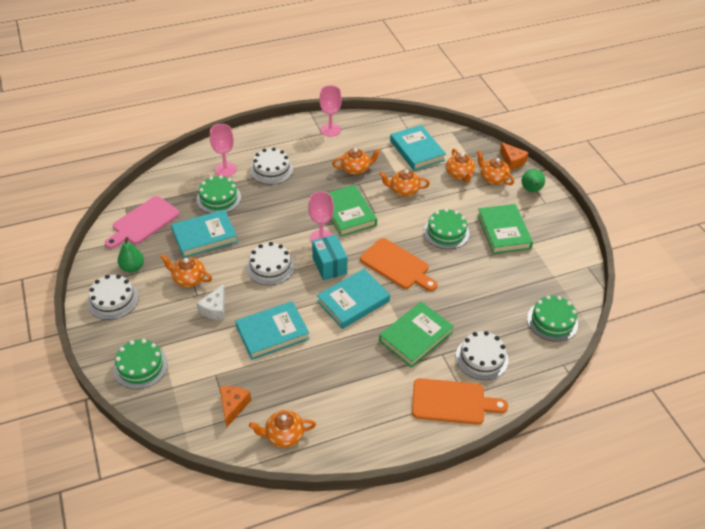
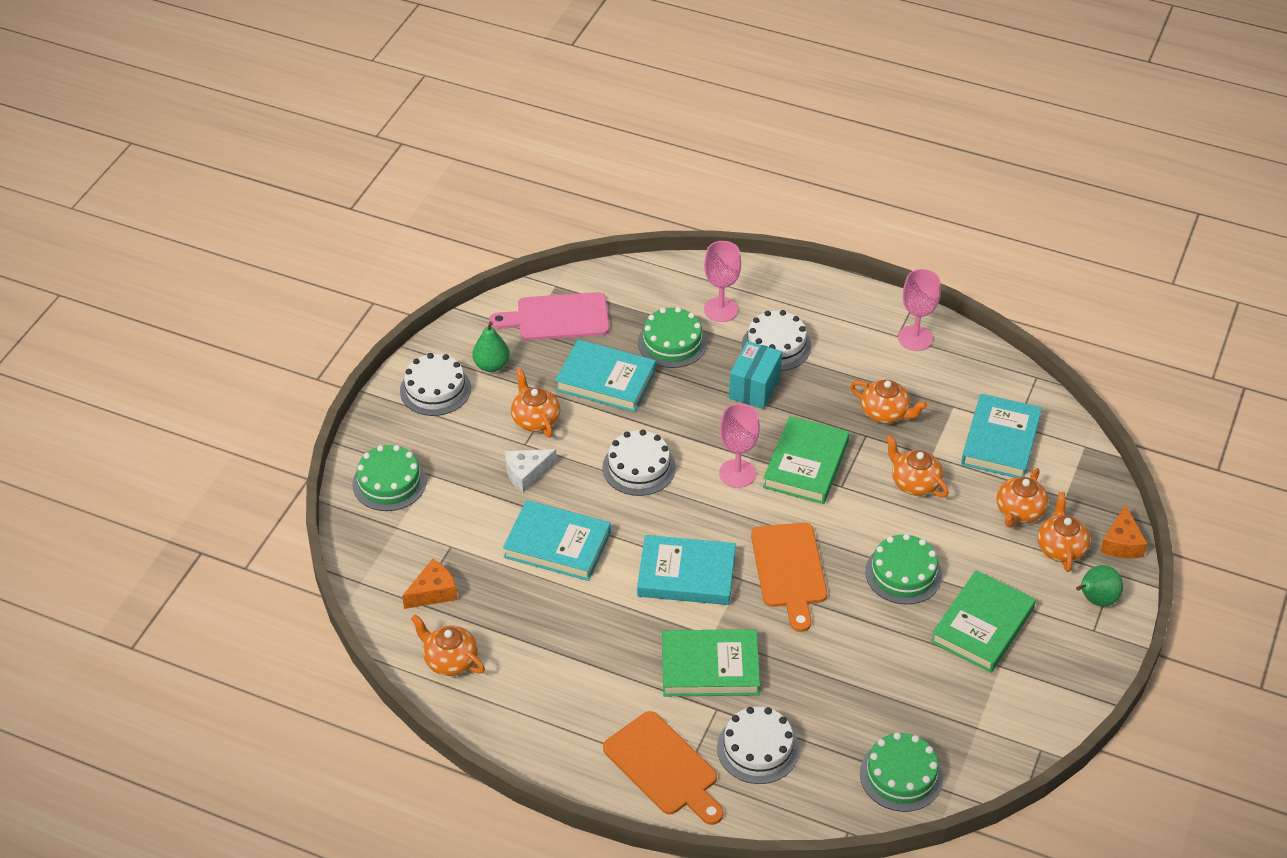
camera: 45 degrees right, 0 degrees up
(329, 266) = (708, 514): turquoise box -> turquoise box (754, 388)

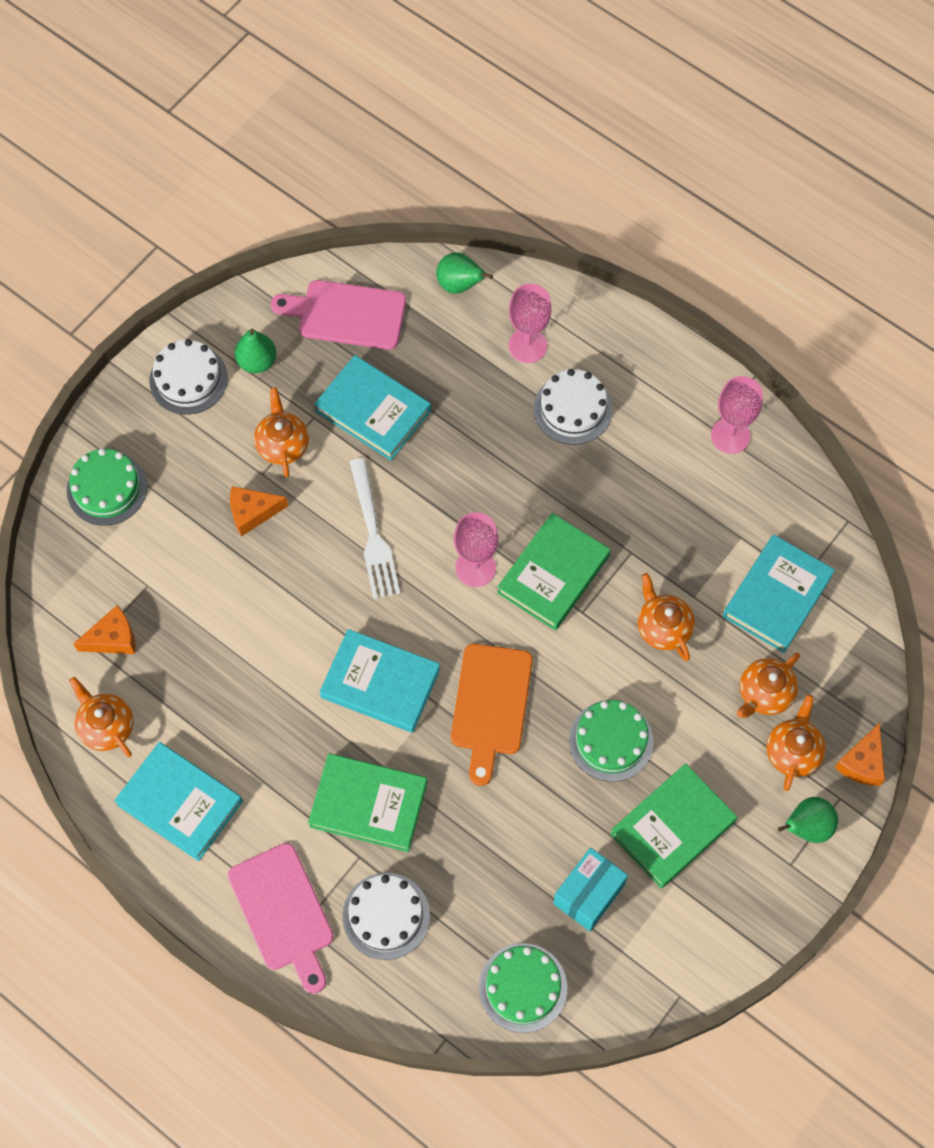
camera: 15 degrees right, 20 degrees up
(526, 474) = (252, 513): white cheese -> orange cheese
(557, 545) = (257, 611): turquoise book -> turquoise book (180, 803)
(639, 467) = (373, 534): white cake -> white fork
(647, 279) = (459, 285): none -> green pear
(664, 767) = (283, 912): orange cutting board -> pink cutting board
(672, 342) = (460, 377): green cake -> none
(754, 388) = (530, 459): turquoise box -> turquoise box (588, 894)
(885, 413) = (663, 528): orange teapot -> none

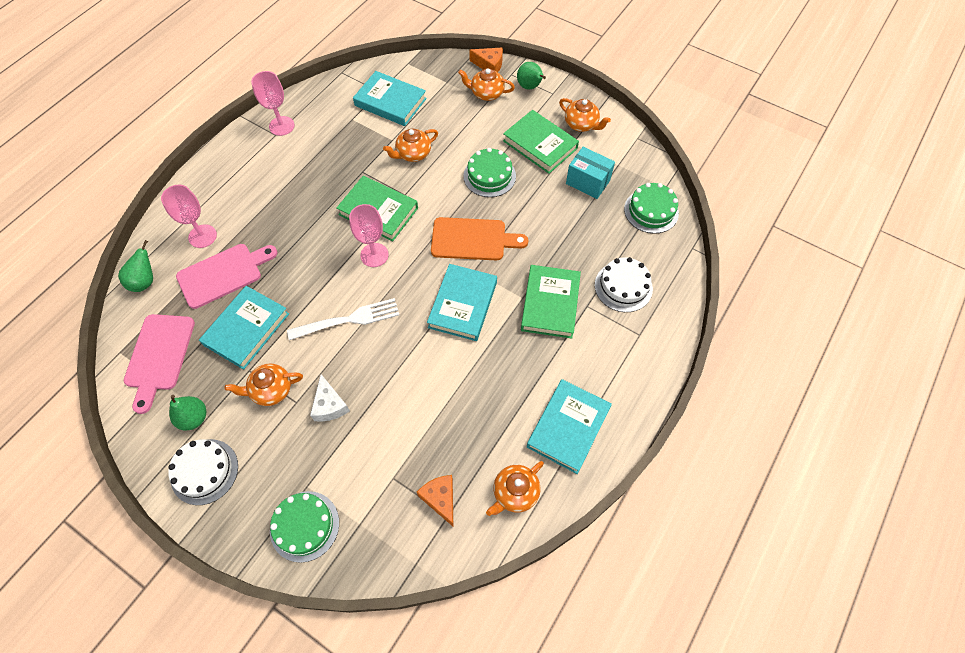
camera: 95 degrees left, 5 degrees down
(252, 513) = (330, 405): orange cheese -> white cheese
(283, 912) = (634, 348): pink cutting board -> pink cutting board (223, 274)
(573, 409) = (255, 207): white cake -> none
(764, 694) = (452, 106): orange teapot -> orange teapot (581, 124)

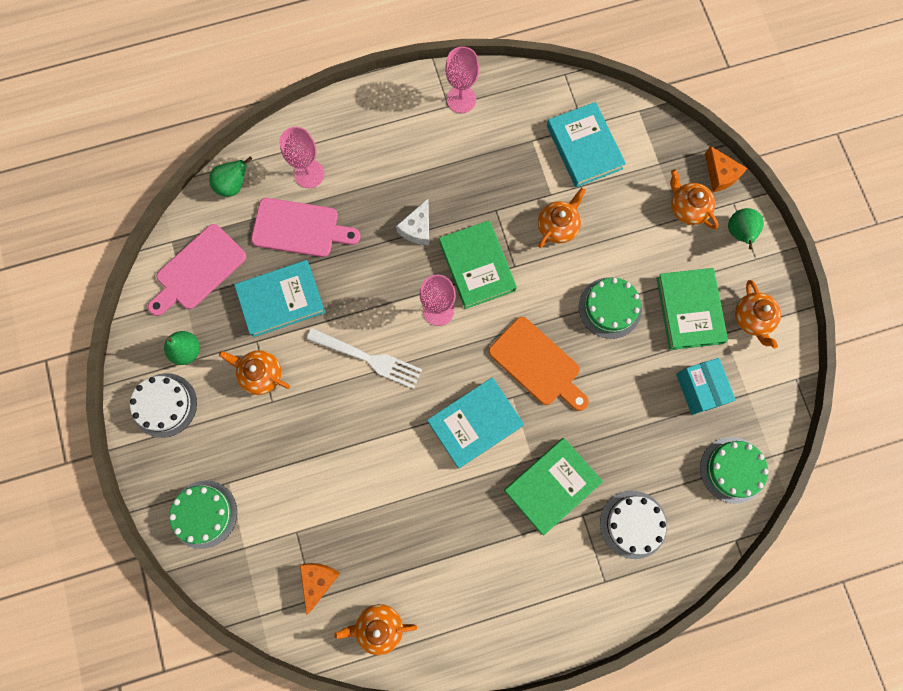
camera: 40 degrees right, 15 degrees up
(330, 405) = (295, 426): white cheese -> white cheese (417, 228)
(413, 154) = (558, 226): orange teapot -> orange teapot turned 120 degrees clockwise
(568, 427) = (468, 610): turquoise book -> none

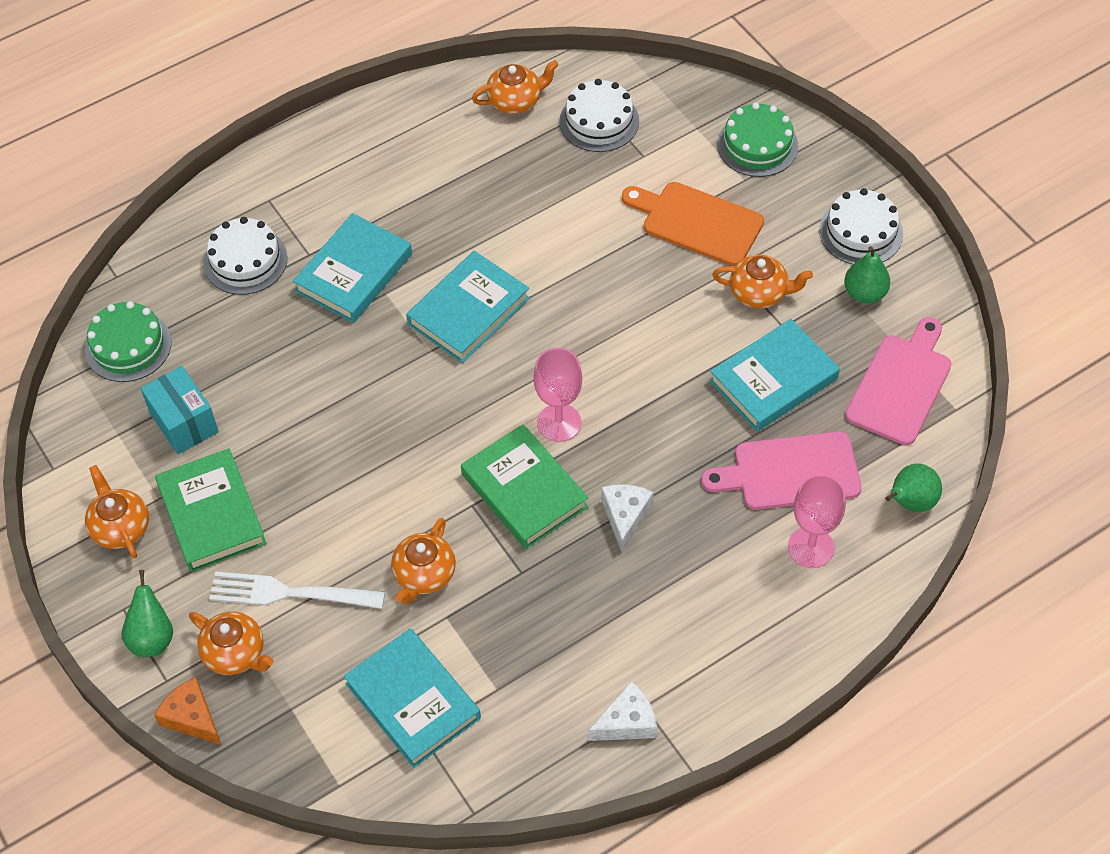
camera: 165 degrees right, 20 degrees down
(318, 581) = (599, 121): orange cheese -> white cake
(368, 358) = (630, 344): white fork -> white fork (290, 593)
(461, 99) = (627, 722): pink goblet -> white cheese
(537, 364) = (407, 395): orange cutting board -> orange cutting board (697, 222)
(552, 486) = (354, 273): green book -> turquoise book
(610, 307) = (324, 488): green cake -> none

